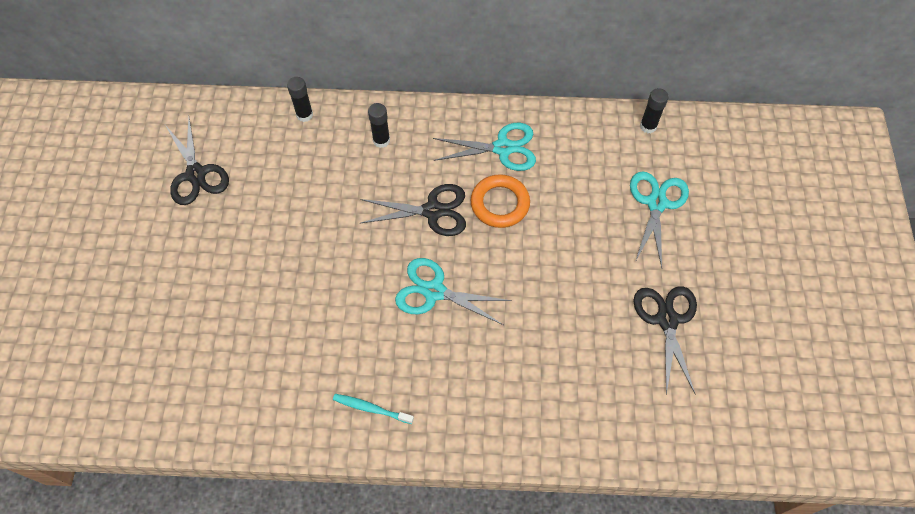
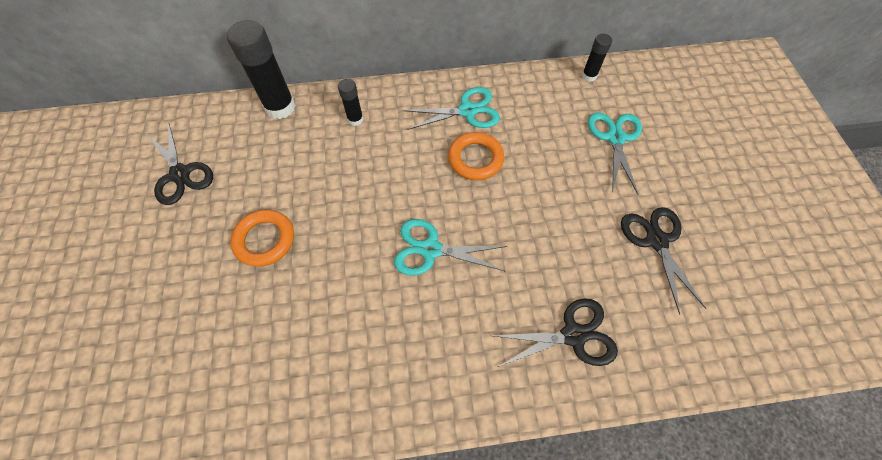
camera: 10 degrees left, 0 degrees up
(272, 255) = (265, 240): none -> orange ring
(304, 115) = (280, 107): black glue stick -> black glue stick, size x1.92
(371, 408) = (389, 382): turquoise toothbrush -> none
(432, 211) = (414, 174): black scissors -> black scissors (573, 335)

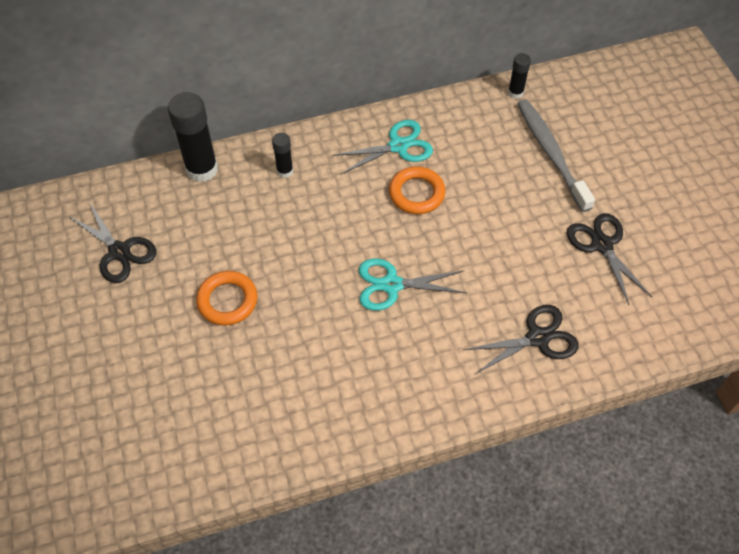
camera: 10 degrees left, 5 degrees down
(615, 138) = (551, 153): turquoise scissors -> grey toothbrush

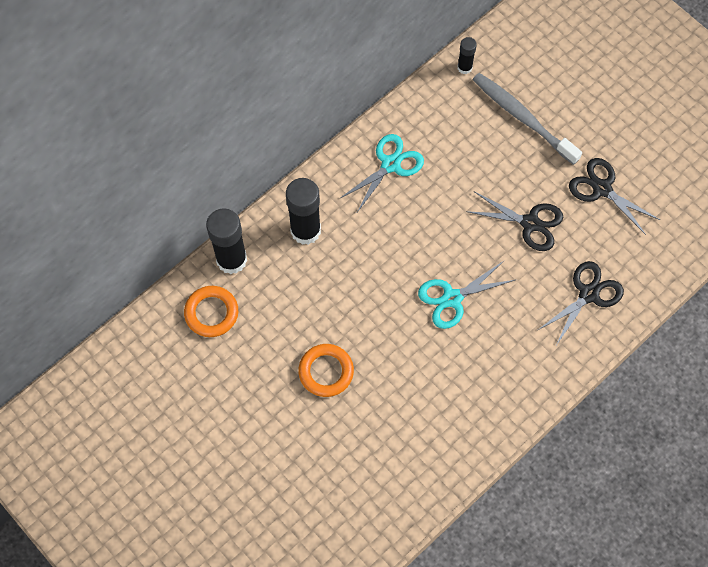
camera: 25 degrees left, 10 degrees up
(119, 252) = (207, 368): black scissors -> black scissors (530, 223)
(285, 171) = (305, 230): black glue stick -> black glue stick, size x1.92
(416, 193) = (429, 204): orange ring -> orange ring (211, 313)

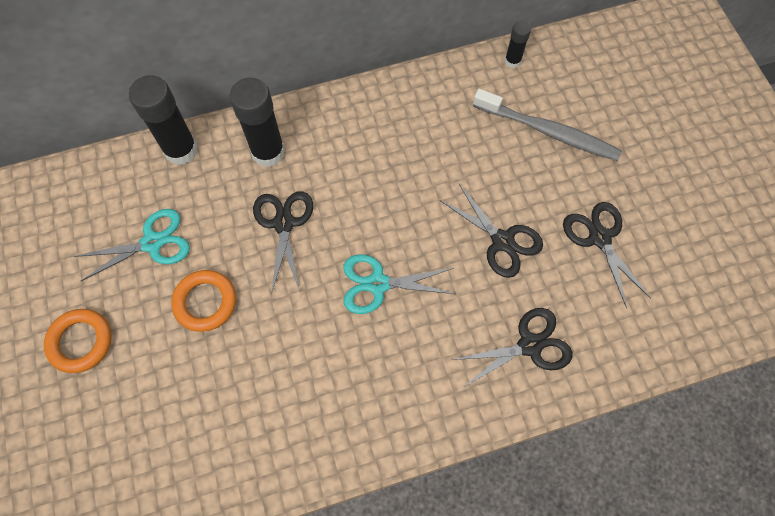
camera: 25 degrees right, 0 degrees up
(211, 313) = (131, 192): orange ring -> orange ring (80, 342)
(352, 283) = (284, 223): none -> black scissors
(390, 165) = (388, 123): turquoise scissors -> turquoise scissors (152, 243)
(522, 117) = (548, 131): grey toothbrush -> grey toothbrush turned 135 degrees clockwise

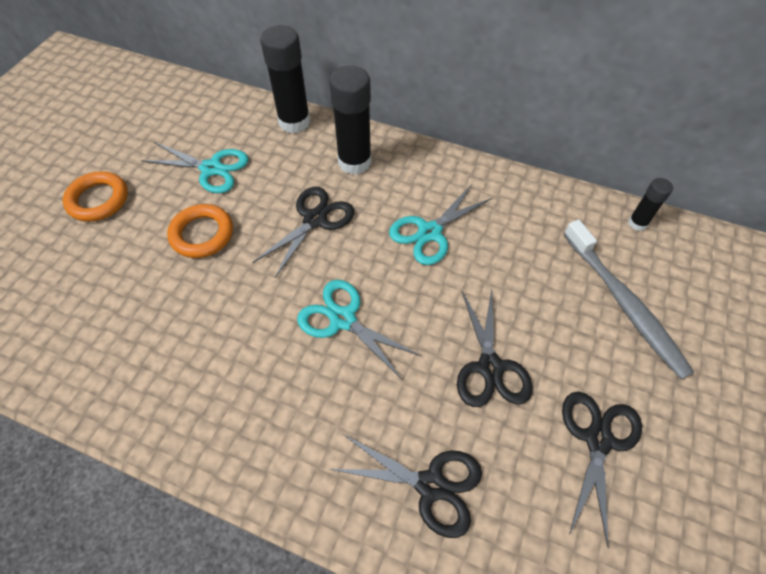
camera: 40 degrees right, 10 degrees down
(379, 171) = (429, 232): none -> turquoise scissors

